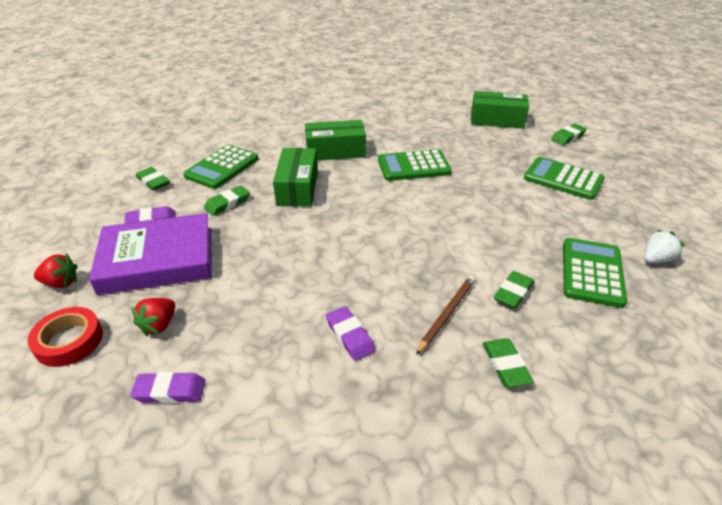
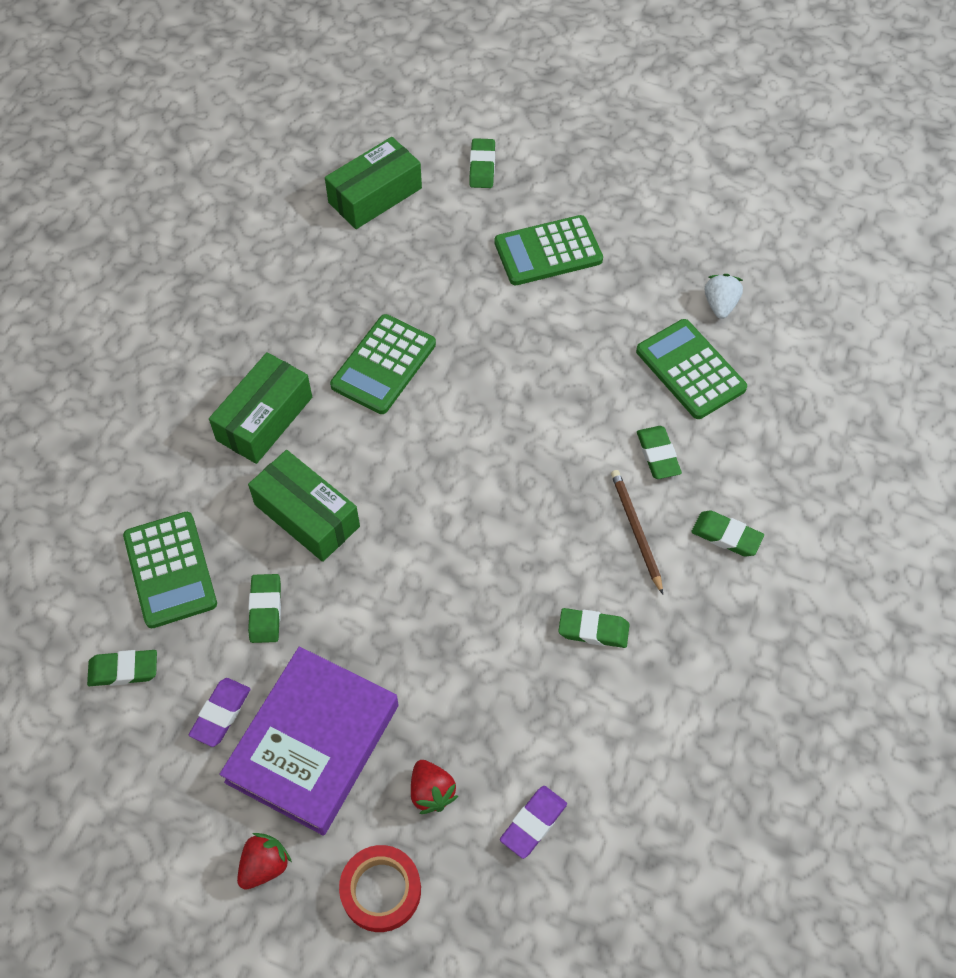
camera: 50 degrees left, 20 degrees up
(350, 336) = (593, 630): purple eraser -> green eraser

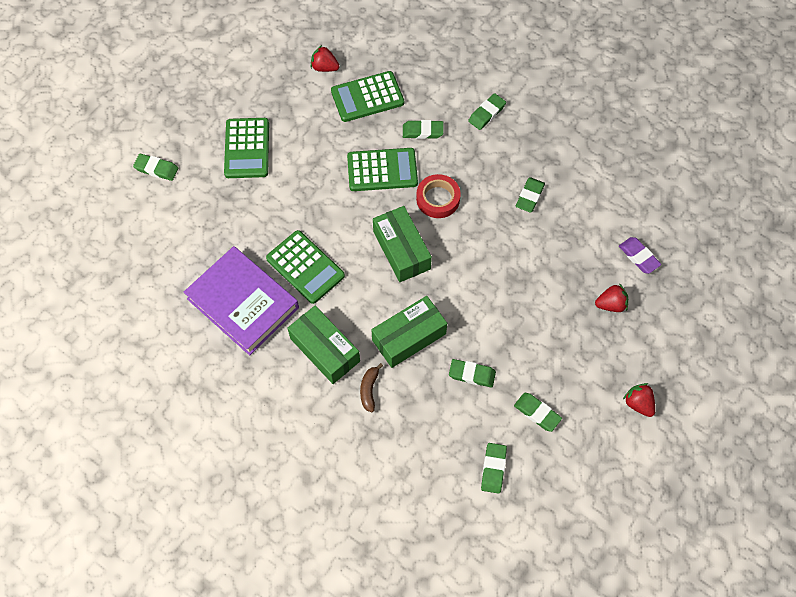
camera: 75 degrees left, 5 degrees up
(170, 570) = (427, 429): green calculator -> green calculator (382, 170)
(216, 485) = (369, 389): none -> brown banana
(221, 714) = (537, 413): purple eraser -> green eraser
(313, 743) = (567, 363): purple book -> purple book (243, 303)
(375, 195) = (154, 242): green box -> green box (401, 250)
(381, 890) = (663, 343): red tape -> red tape (438, 199)
(636, 530) = (470, 157): brown pencil -> none
(720, 305) = (324, 67): white strawberry -> red strawberry

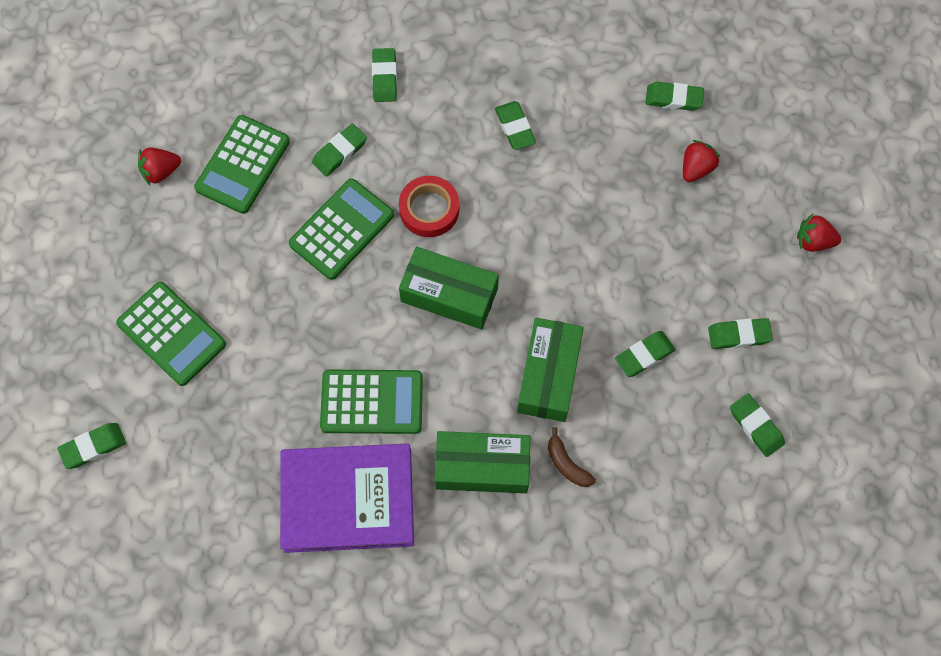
camera: 45 degrees left, 5 degrees up
(638, 257) = (673, 99): purple eraser -> green eraser

